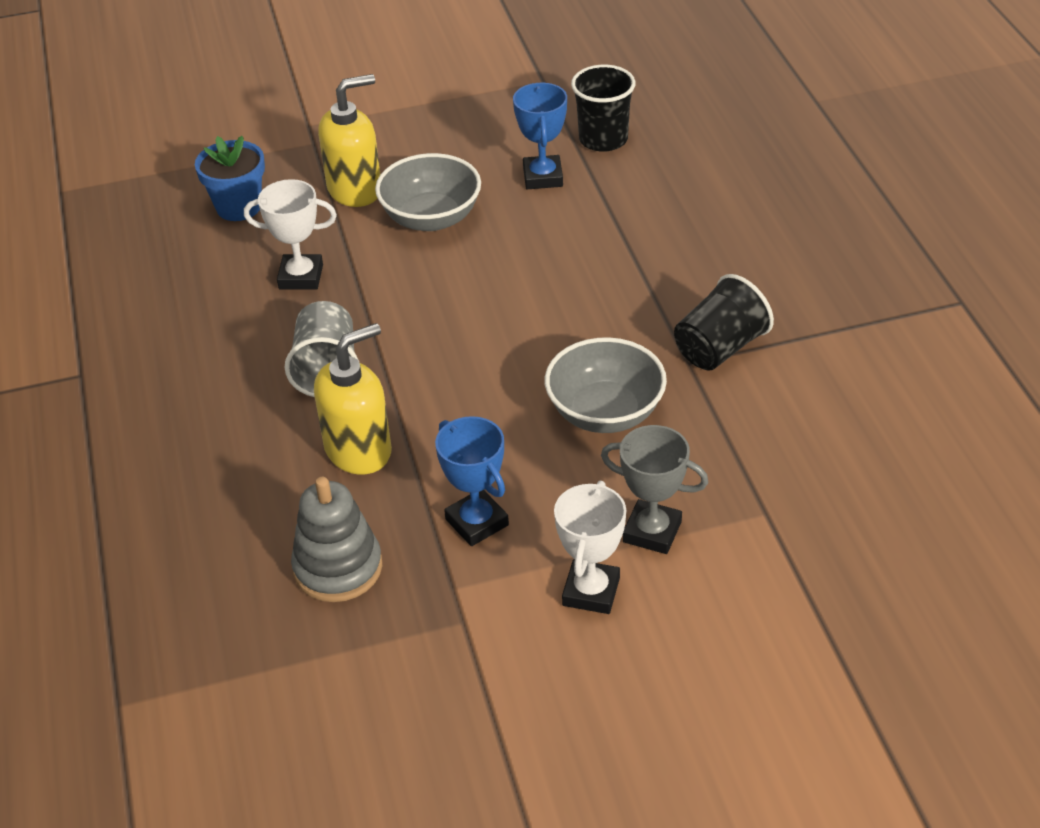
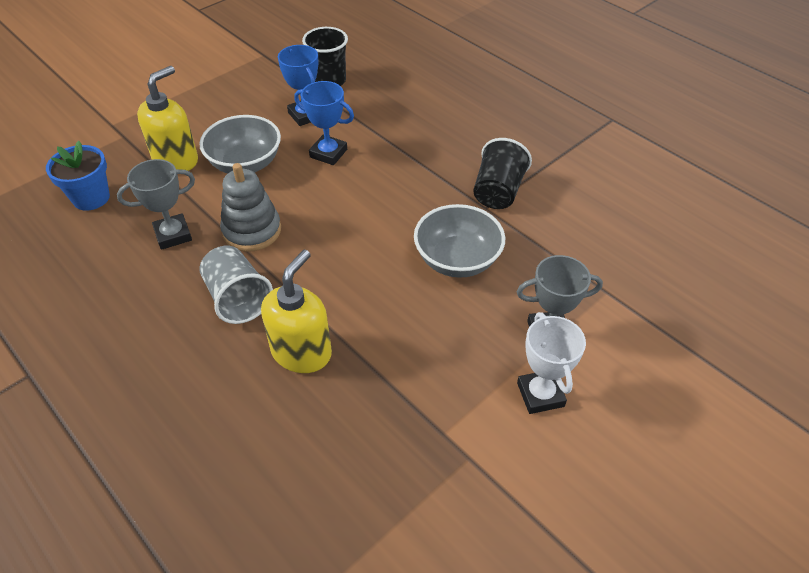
camera: 30 degrees left, 5 degrees up
(301, 277) = (173, 235): white trophy -> grey trophy
(338, 568) = (346, 455): grey stacking toy -> grey stacking toy (252, 230)
(477, 522) = (426, 374): blue trophy -> blue trophy (328, 153)

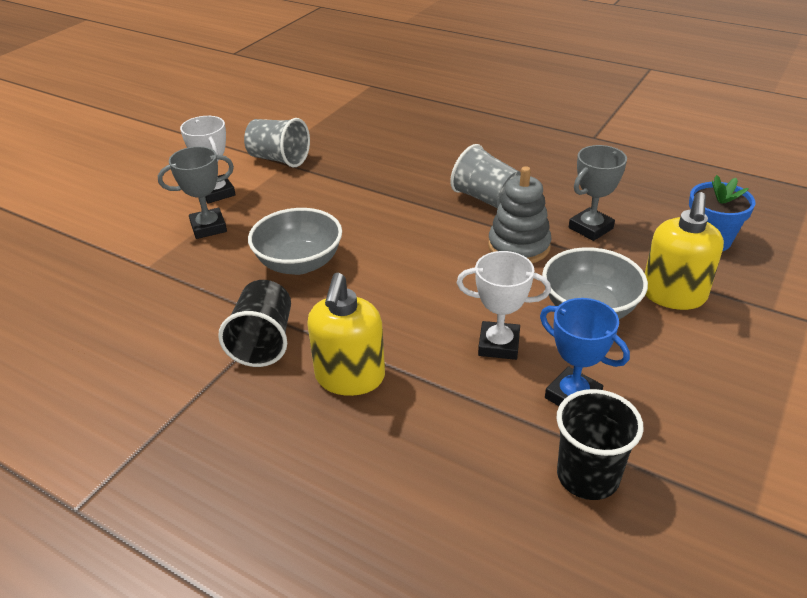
camera: 165 degrees right, 10 degrees down
(302, 352) = (410, 181): yellow soap dispenser -> yellow soap dispenser (350, 377)
(328, 153) = (499, 345): blue trophy -> white trophy
(453, 449) = (279, 159): none -> grey cup

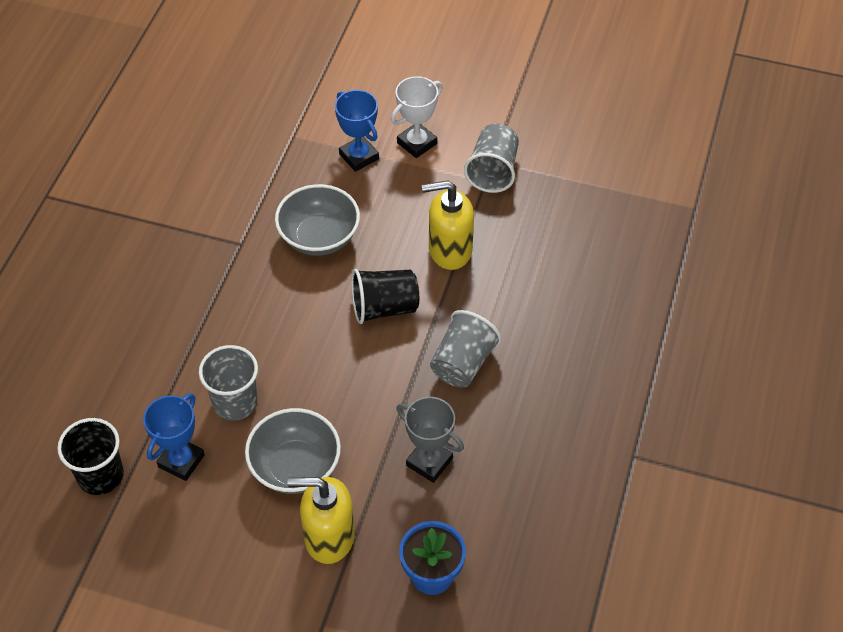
camera: 75 degrees right, 15 degrees up
(208, 227) = (359, 156): grey trophy -> blue trophy
(263, 341) = (213, 243): black cup -> black cup (384, 308)
(350, 377) = (181, 309): yellow soap dispenser -> yellow soap dispenser (449, 250)
(499, 345) = (235, 402): white trophy -> grey cup
(519, 246) = (382, 402): grey stacking toy -> none

